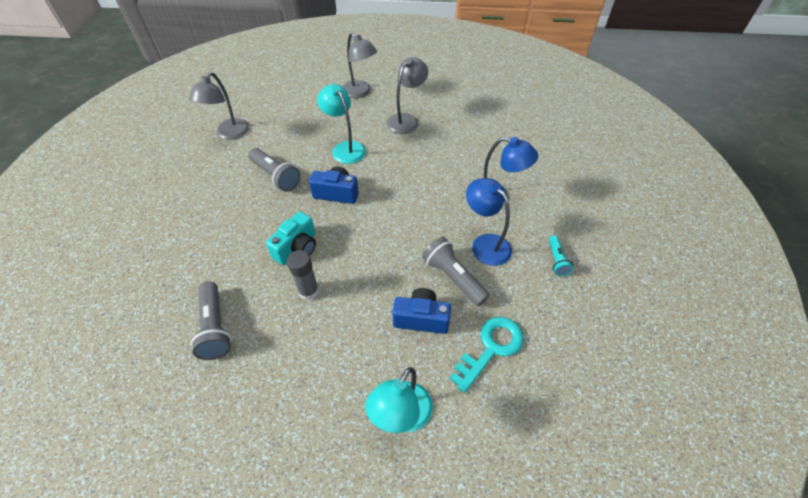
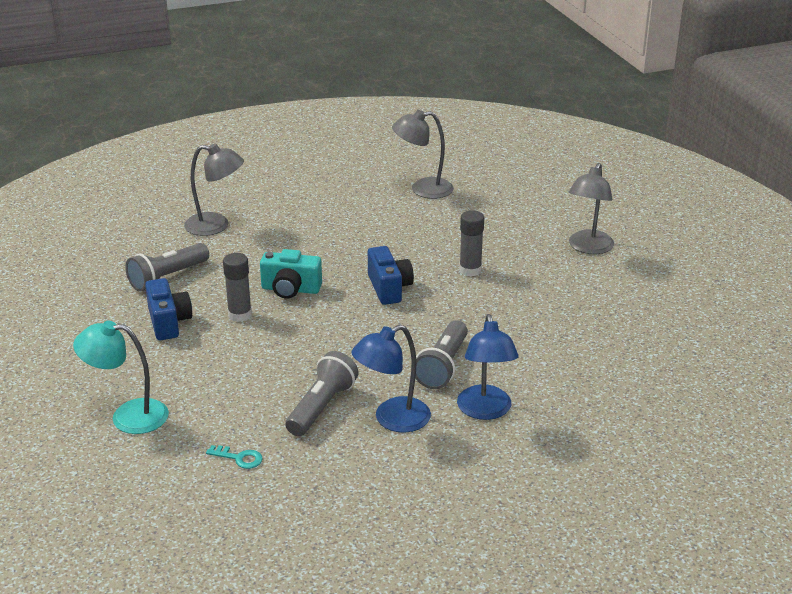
camera: 65 degrees right, 20 degrees down
(276, 176) = (382, 241): grey flashlight -> grey flashlight (443, 366)
(345, 148) = (470, 270): turquoise lamp -> grey glue stick
(406, 120) = (569, 299): grey lamp -> grey lamp (216, 226)
(421, 318) = (250, 398): blue camera -> blue camera (169, 322)
(485, 244) = (392, 419): blue lamp -> blue lamp turned 150 degrees counterclockwise
(491, 348) = (239, 458): turquoise key -> turquoise key, size x0.50
(557, 260) = (407, 487): turquoise flashlight -> none

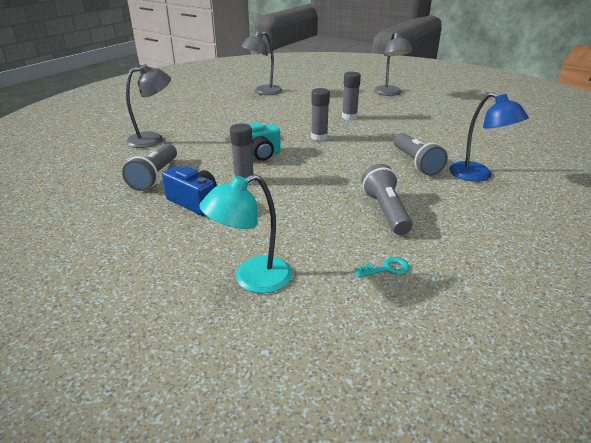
camera: 35 degrees left, 0 degrees up
(389, 288) = (319, 137): blue camera -> grey glue stick
(392, 419) = (439, 200): blue lamp -> none

